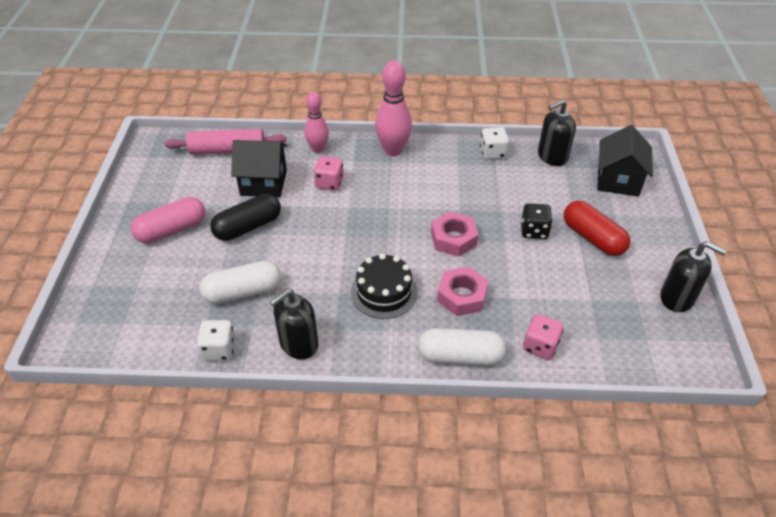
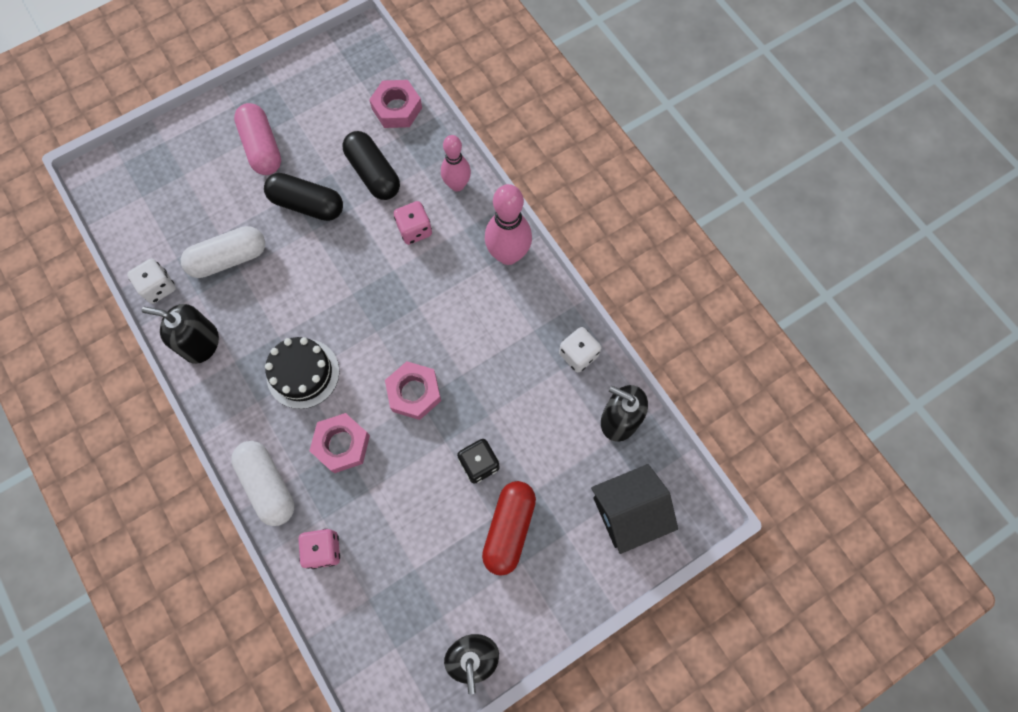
camera: 55 degrees right, 25 degrees up
(172, 230) = (262, 147): pink capsule -> pink capsule turned 45 degrees clockwise
(227, 150) = (397, 108): pink rolling pin -> pink nut
(243, 292) = (229, 259): white capsule -> white capsule turned 60 degrees counterclockwise
(263, 183) = (373, 173): black house -> black capsule

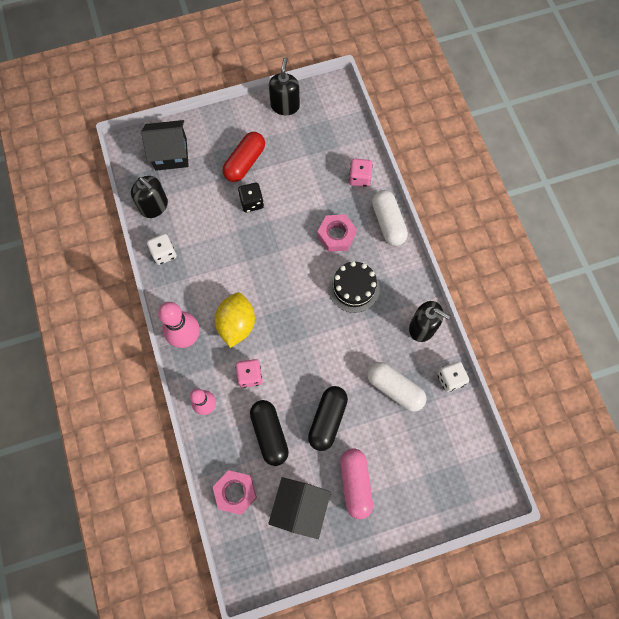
camera: 165 degrees left, 0 degrees up
(229, 259) = (395, 388): white capsule -> white capsule turned 45 degrees clockwise
(307, 204) = (327, 419): black capsule -> black capsule turned 75 degrees clockwise
(321, 111) = (300, 507): none -> black house
(414, 393) = (281, 256): pink nut -> none
(449, 286) = (236, 324): none -> yellow lemon

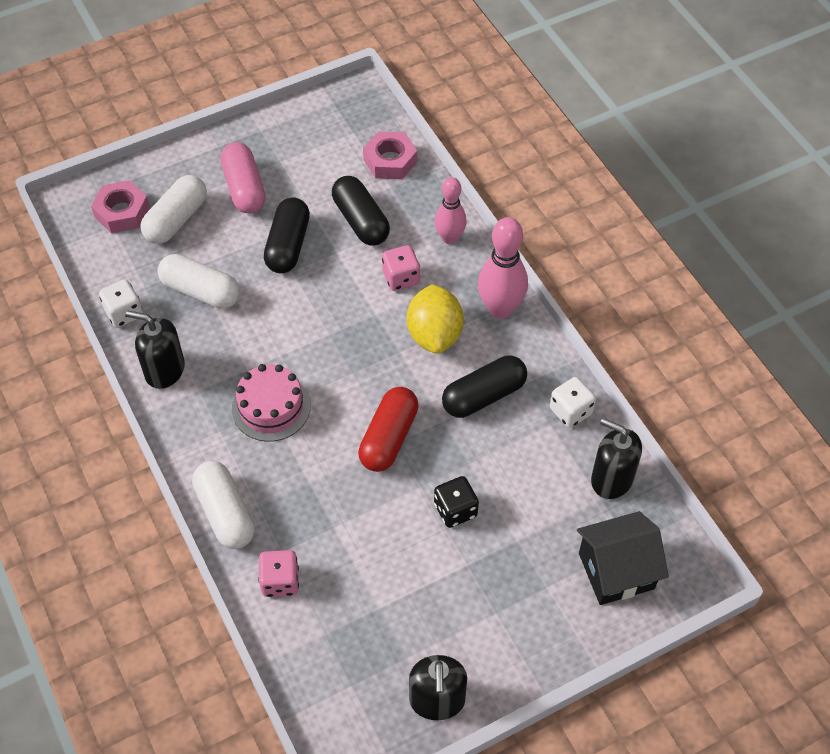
camera: 170 degrees right, 15 degrees down
(215, 273) = (484, 396): none -> black capsule
(245, 162) = (484, 577): red capsule -> red capsule (389, 438)
(300, 507) = (309, 158): black house -> none
(336, 235) = (307, 479): pink nut -> pink nut (122, 212)
(354, 288) = (271, 407): black cake -> pink cake
(410, 460) = (176, 219): none -> white capsule

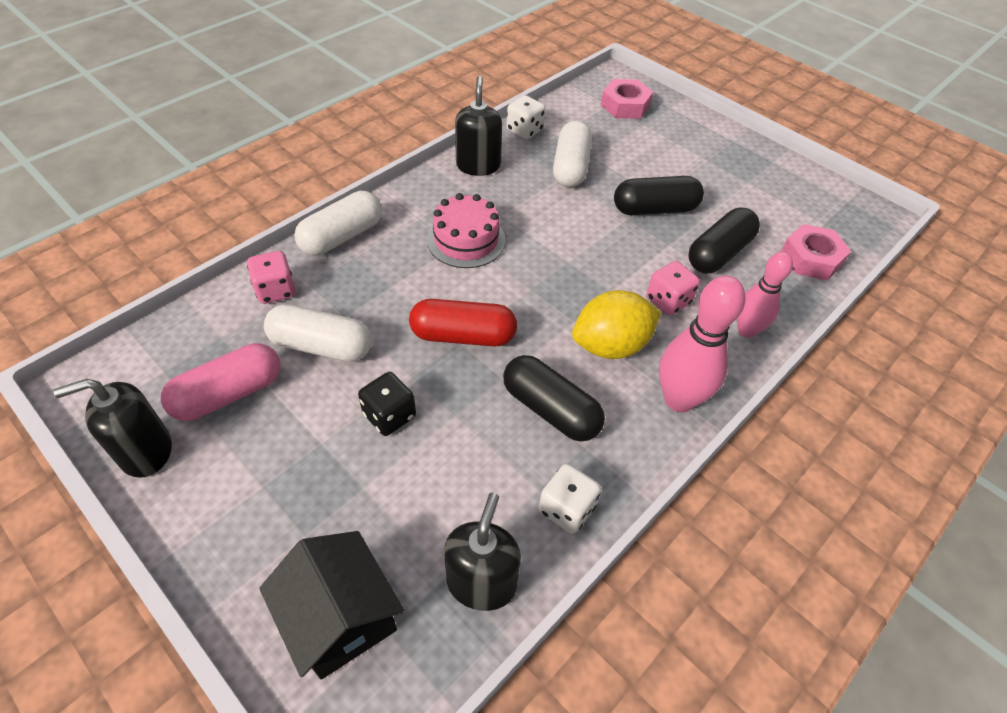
camera: 70 degrees right, 5 degrees down
(176, 219) = (637, 136): white capsule -> white capsule (321, 346)
(244, 188) = (700, 167): pink capsule -> pink capsule (229, 394)

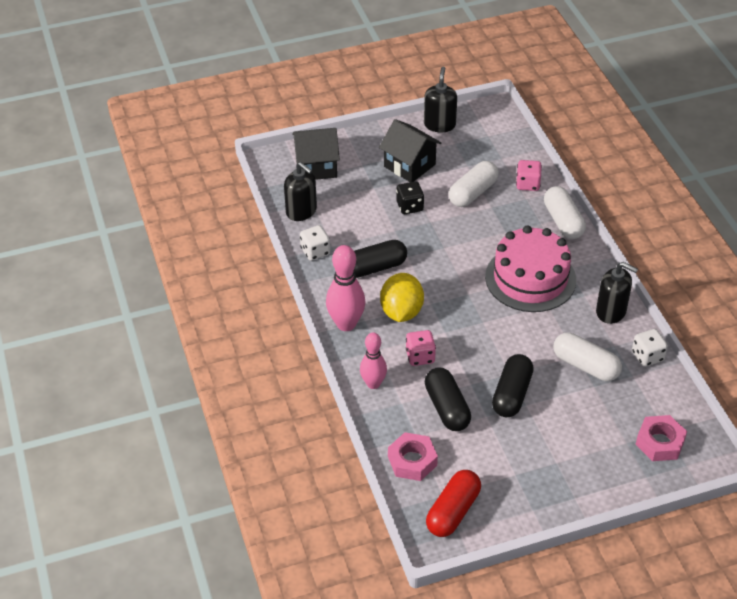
camera: 120 degrees right, 5 degrees down
(229, 394) = (459, 155): pink capsule -> none
(282, 455) = (409, 165): none -> black house
(463, 335) = (447, 250): red capsule -> red capsule (453, 511)
(466, 240) = (530, 278): pink cake -> pink cake, size x1.57

